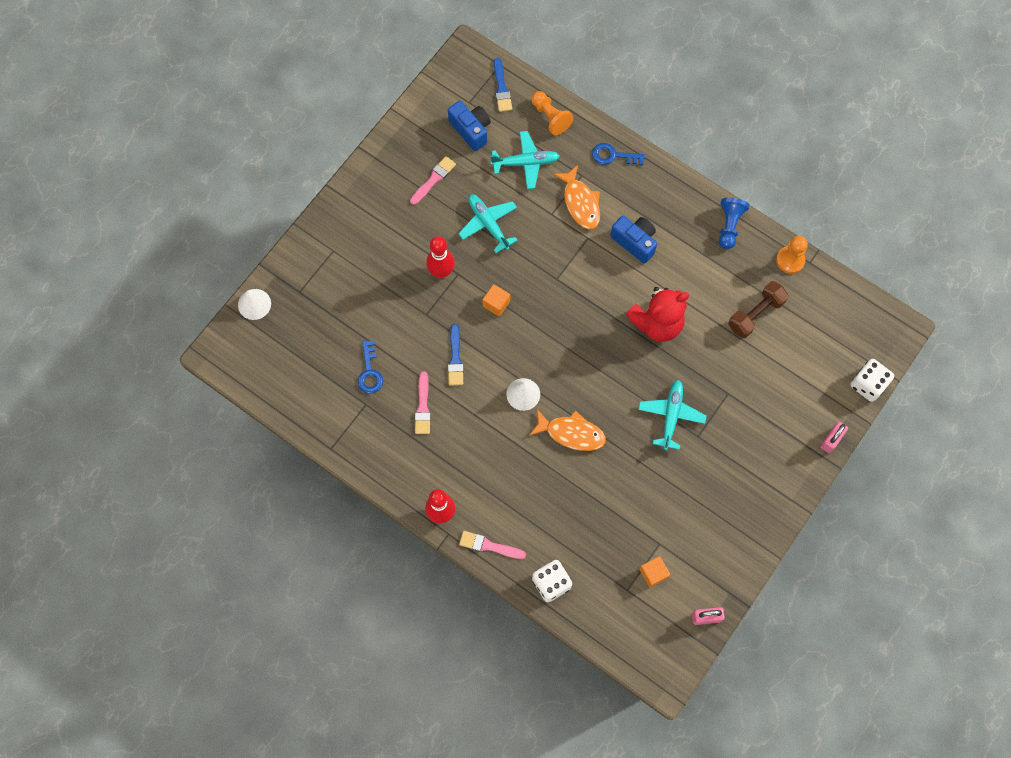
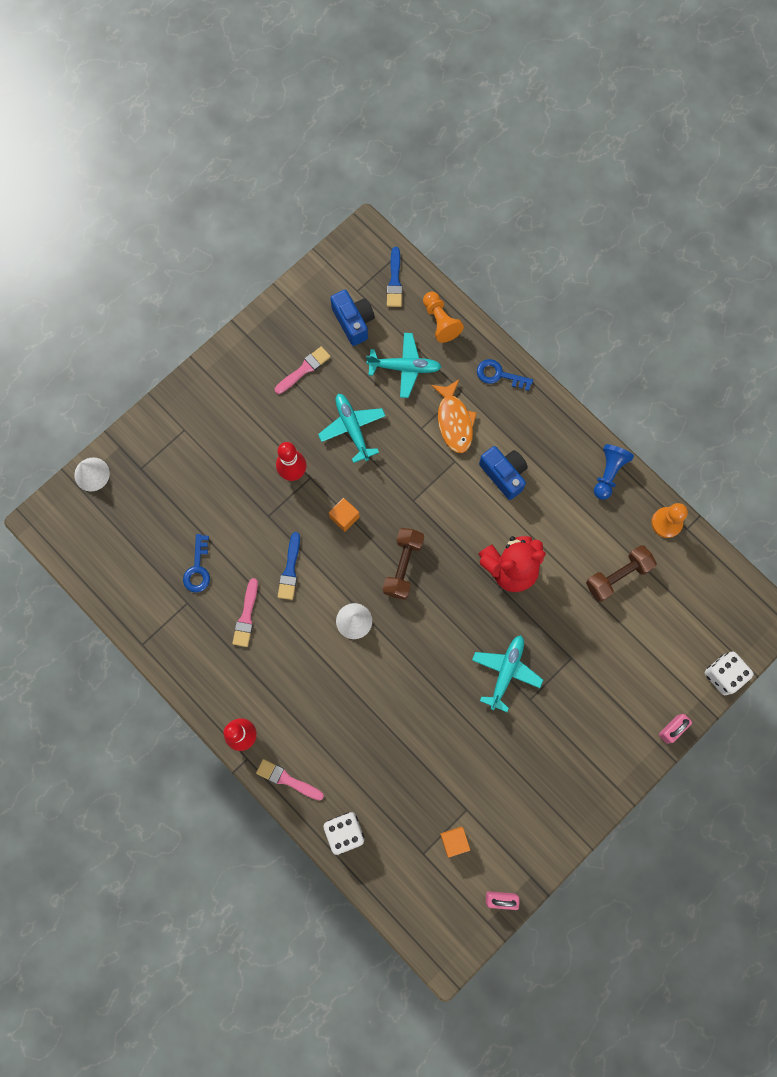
camera: 10 degrees right, 5 degrees up
(559, 338) = (403, 566): none -> brown dumbbell
(571, 433) = (397, 672): orange fish -> none

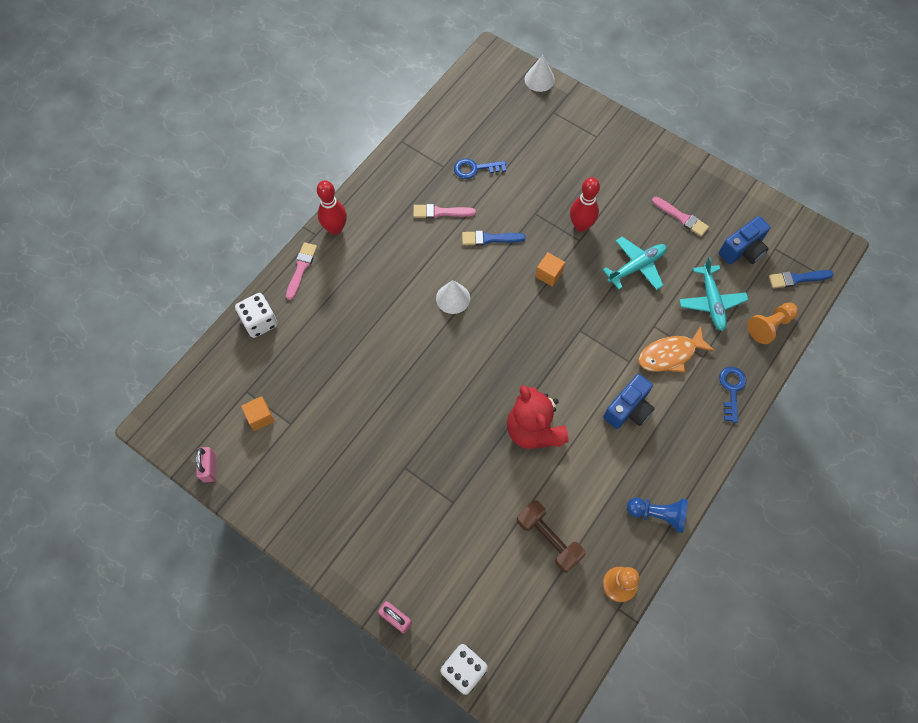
camera: 80 degrees right, 10 degrees down
(403, 566) = (513, 332): brown dumbbell -> none
(506, 672) = (428, 440): turquoise plane -> none

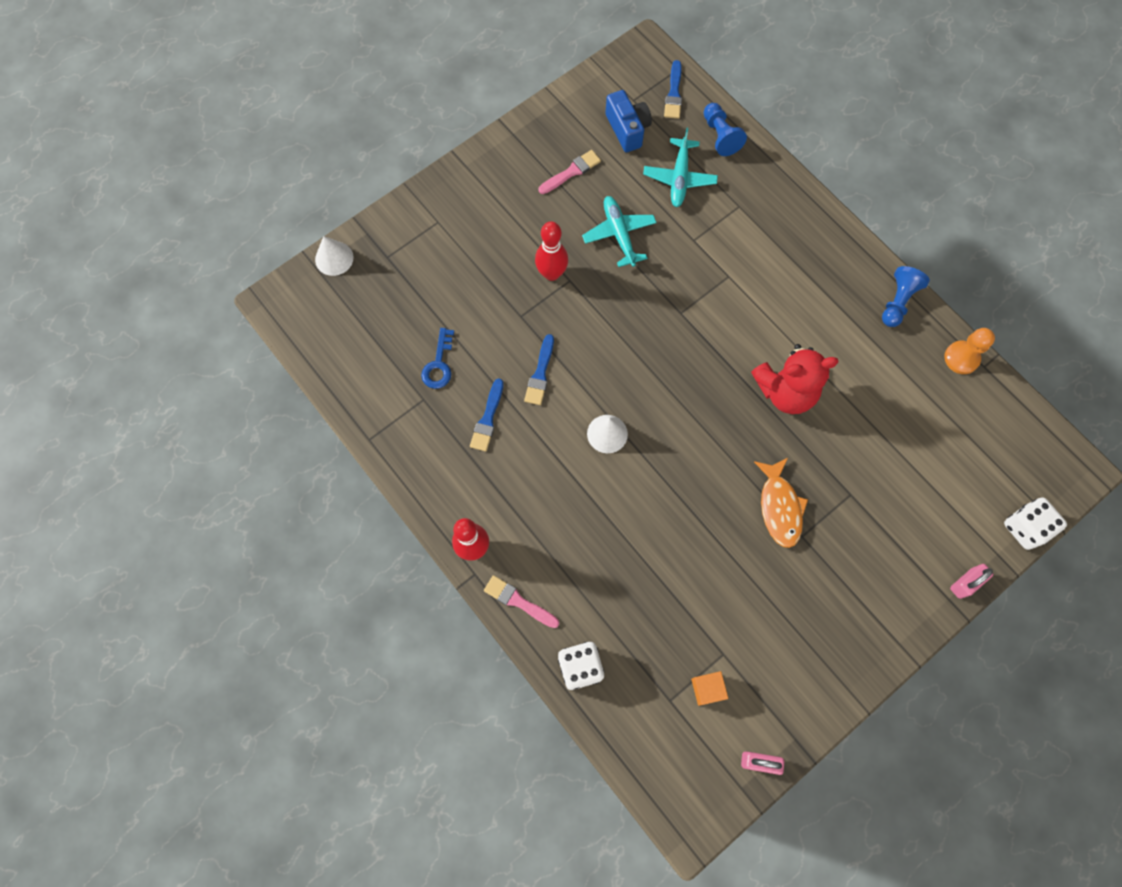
camera: 75 degrees left, 5 degrees up
(440, 212) = (487, 419): pink brush -> blue brush
(549, 274) = (604, 324): orange cube -> none
(549, 539) = (905, 410): brown dumbbell -> none
(628, 409) = (782, 294): blue camera -> none
(670, 355) = (730, 236): orange fish -> orange fish (779, 507)
(711, 302) = (679, 178): turquoise plane -> turquoise plane turned 90 degrees clockwise
(731, 389) = (781, 193): blue key -> none
(769, 326) = (720, 136): orange pawn -> blue pawn

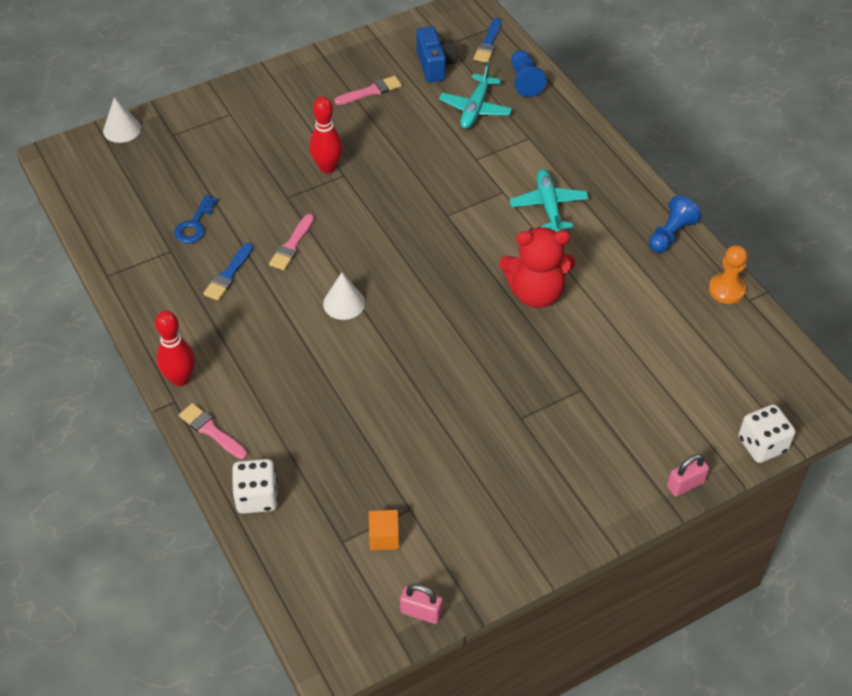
camera: 10 degrees right, 20 degrees down
(540, 373) = (292, 245): blue brush -> pink brush
(619, 234) = (403, 145): turquoise plane -> turquoise plane (548, 206)
(779, 507) = (503, 389): orange fish -> none

